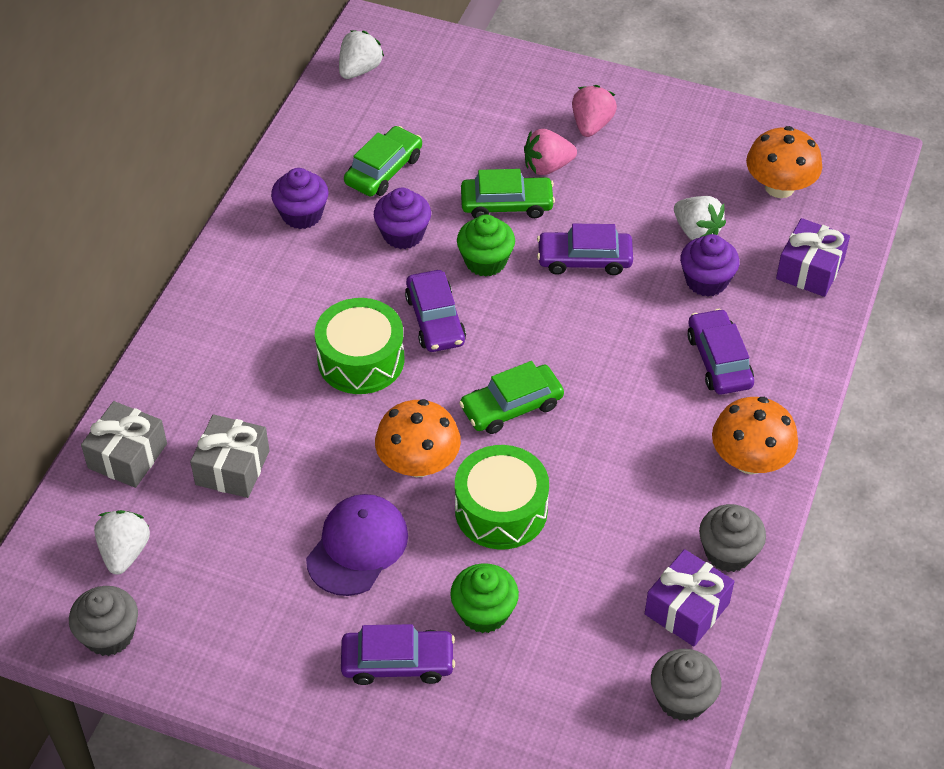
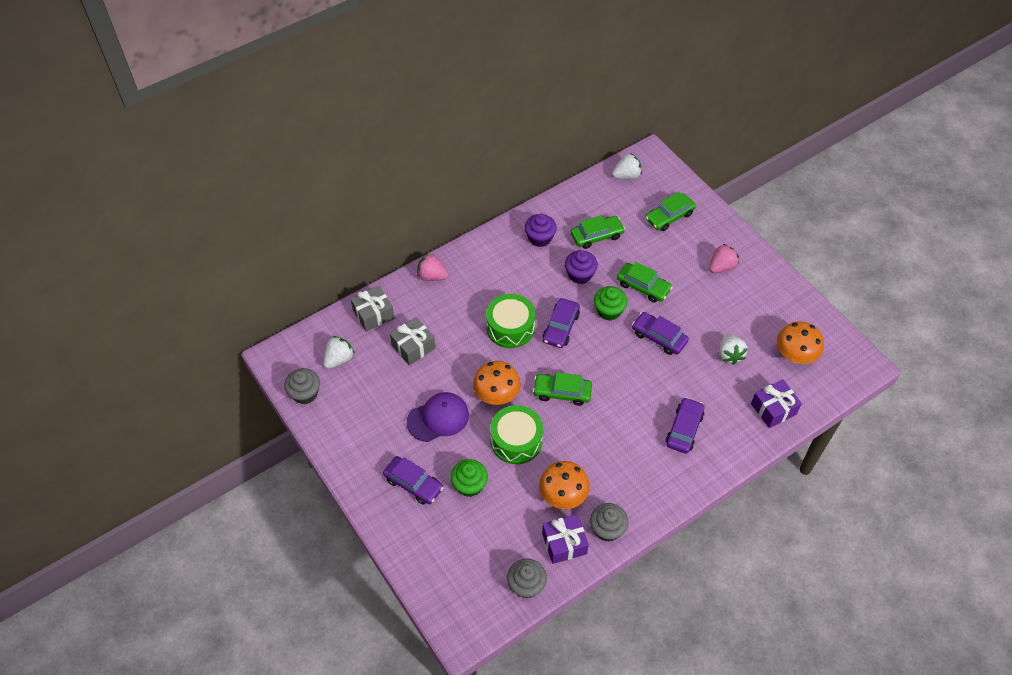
camera: 35 degrees right, 5 degrees up
(465, 94) = (669, 216): none -> green car
(547, 167) = (680, 277): pink strawberry -> pink strawberry (432, 276)
(706, 281) = (712, 384): purple cupcake -> none
(750, 460) = (657, 490): orange mushroom -> orange mushroom (563, 495)

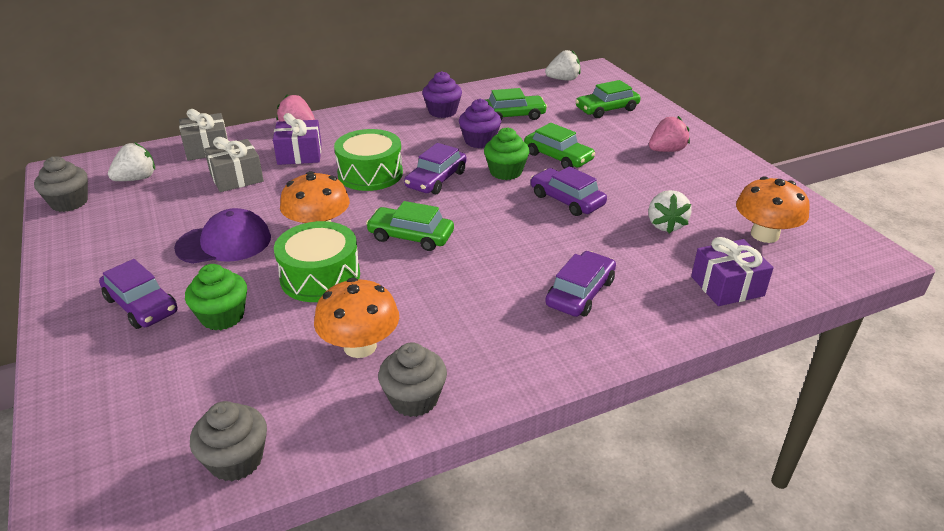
camera: 10 degrees right, 20 degrees down
(564, 543) = (332, 409): purple gift -> purple gift (299, 154)

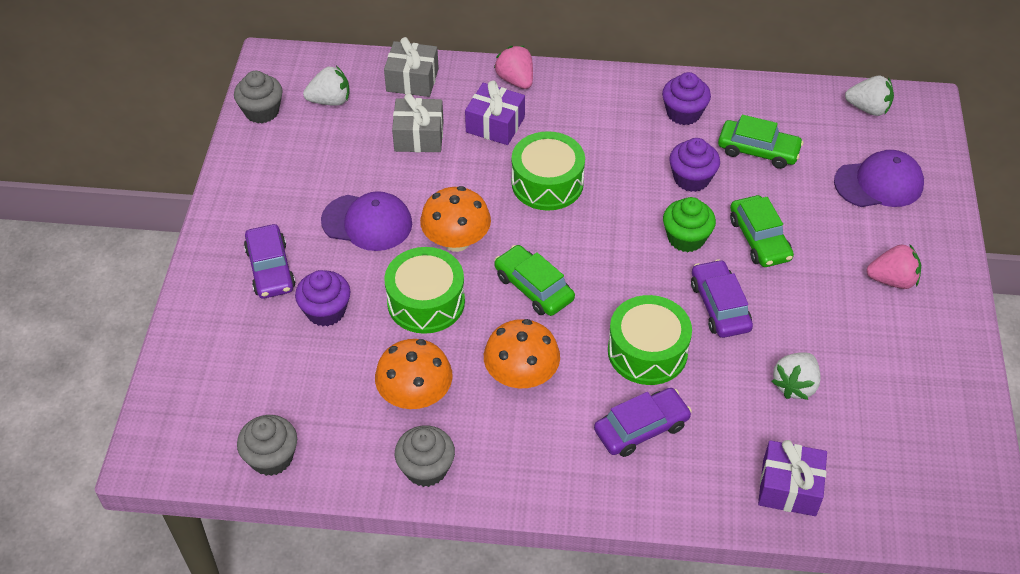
camera: 30 degrees right, 15 degrees up
(222, 316) = (326, 311): green cupcake -> purple cupcake
(436, 179) = (607, 219): purple car -> none
(539, 244) = (647, 351): none -> green drum
(607, 109) = (879, 183): green car -> purple cap
(764, 235) = (890, 445): orange mushroom -> orange mushroom (521, 375)

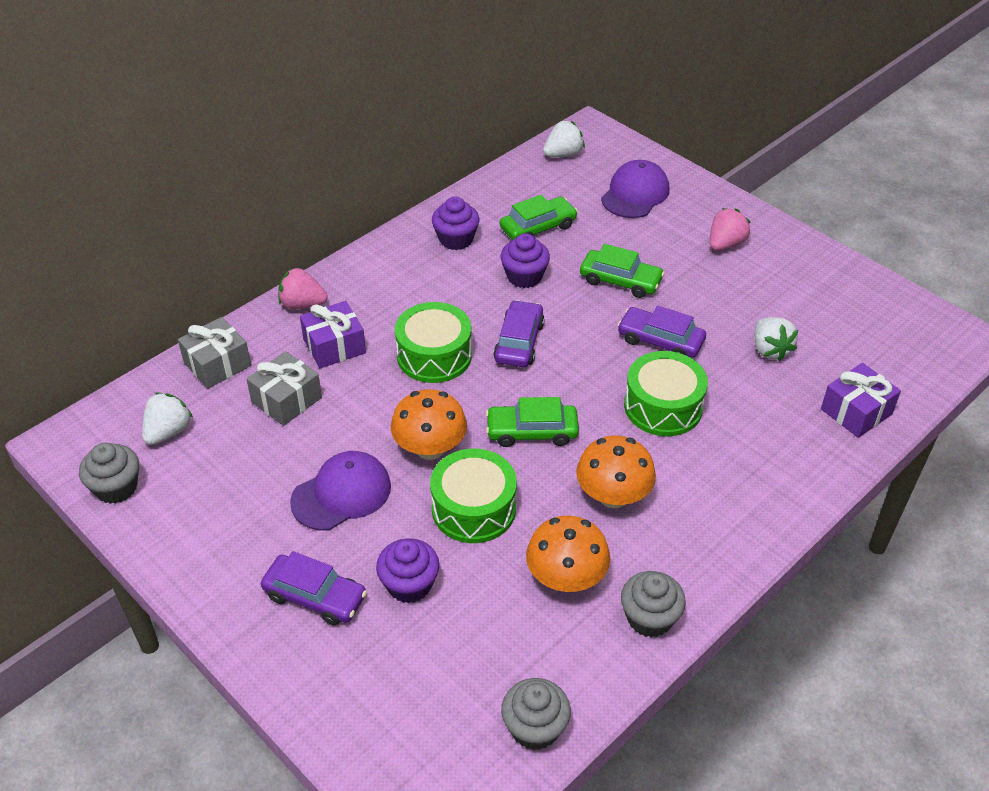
camera: 50 degrees left, 5 degrees down
(641, 428) = (732, 457): purple car -> purple car (519, 342)
(686, 238) = (578, 316): green cupcake -> none

